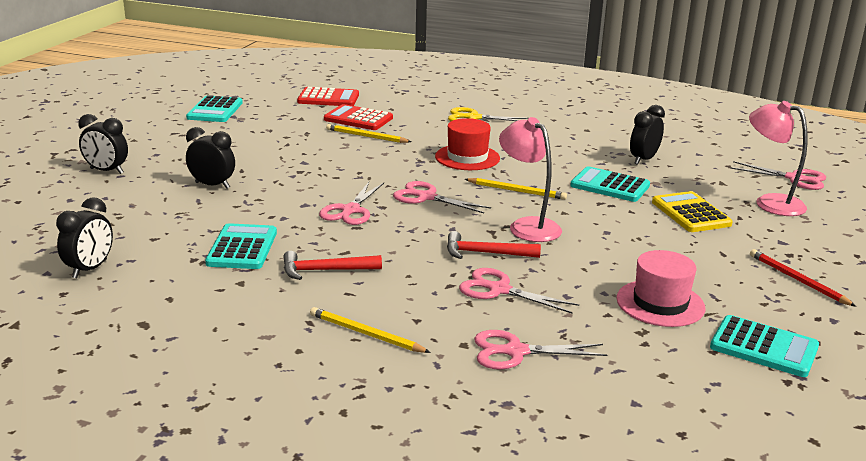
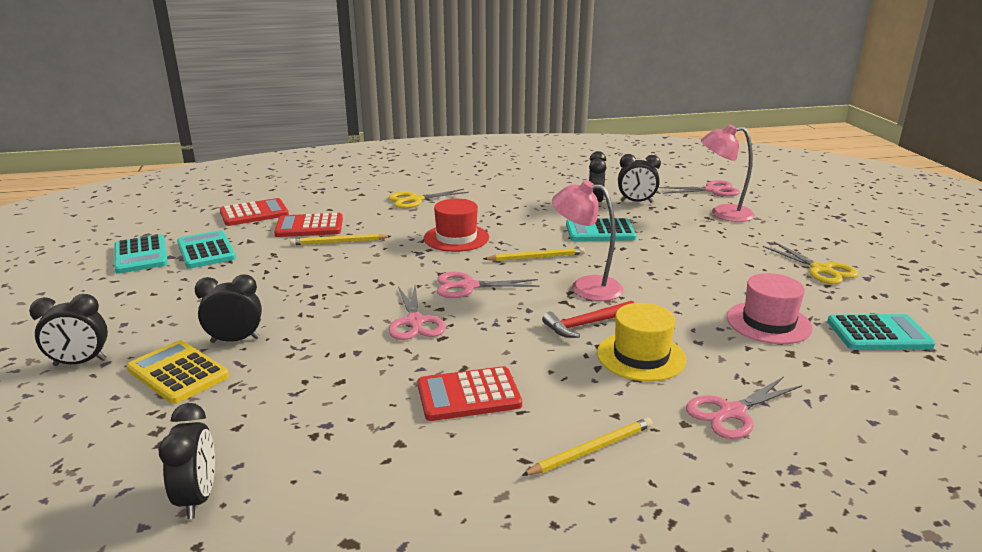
camera: 30 degrees left, 0 degrees up
(242, 248) = (353, 401): turquoise calculator -> turquoise calculator (206, 251)
(325, 270) = (468, 395): red hammer -> red calculator
(366, 334) = (591, 450): yellow pencil -> yellow pencil turned 150 degrees clockwise
(498, 289) = (641, 356): pink scissors -> yellow hat
(689, 169) = (636, 202): none -> black clock
(690, 213) = (685, 238): yellow calculator -> yellow calculator (178, 373)
(797, 280) = (822, 270): red pencil -> yellow scissors

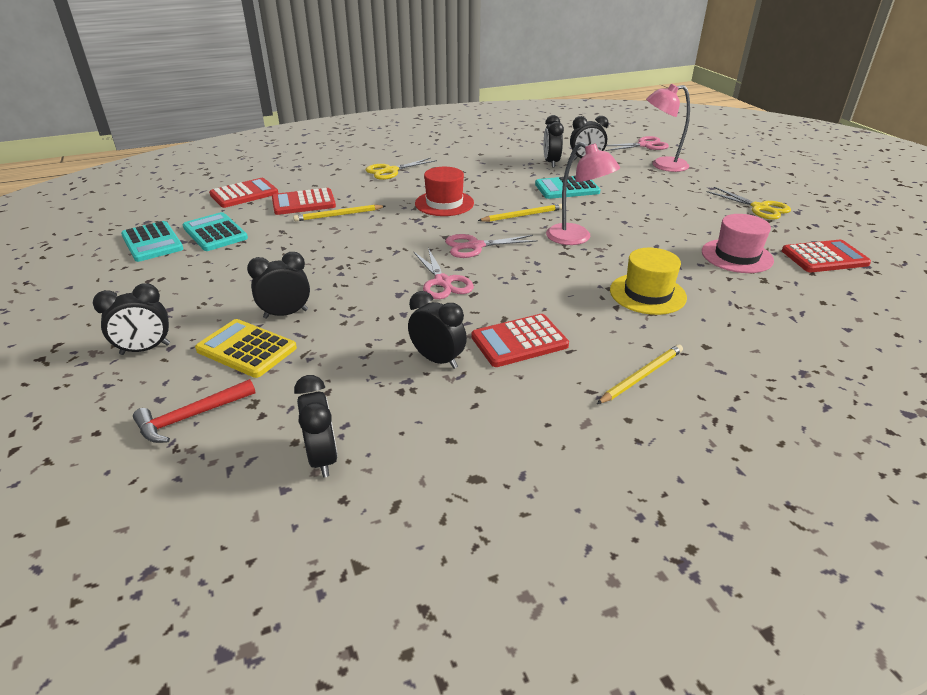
camera: 10 degrees left, 10 degrees up
(369, 406) = (438, 360): none -> black clock
(586, 287) = (576, 238): pink lamp -> pink lamp turned 150 degrees counterclockwise
(586, 324) = (591, 271): red hammer -> red hammer (191, 417)
(731, 413) = (738, 333): pink scissors -> none
(878, 334) = (824, 257): turquoise calculator -> red calculator

